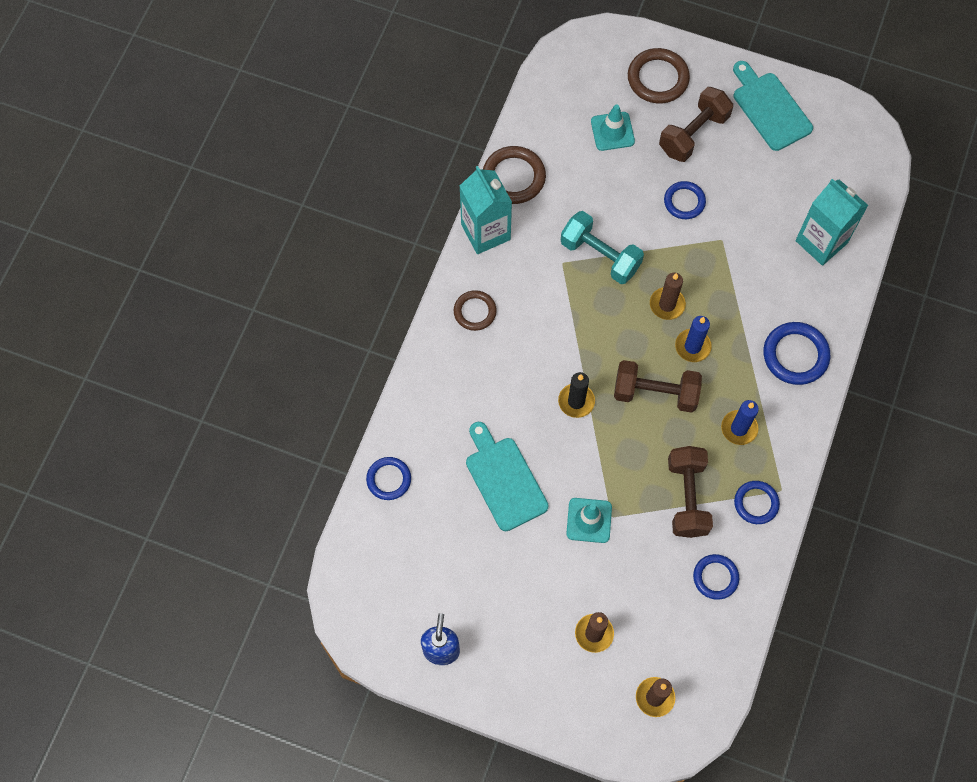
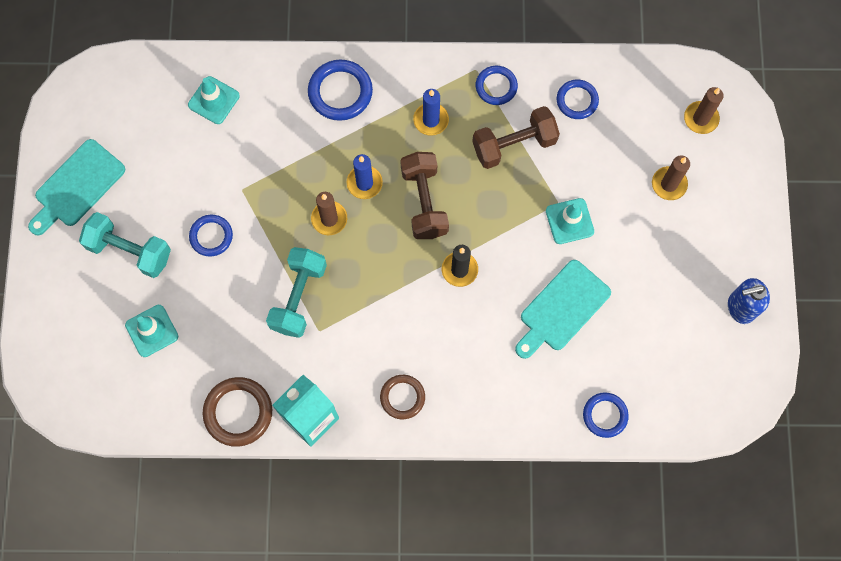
camera: 110 degrees left, 5 degrees up
(658, 78) = (73, 305): brown ring -> none
(693, 134) = (130, 250): brown dumbbell -> turquoise dumbbell
(821, 242) = (214, 100): turquoise carton -> turquoise traffic cone

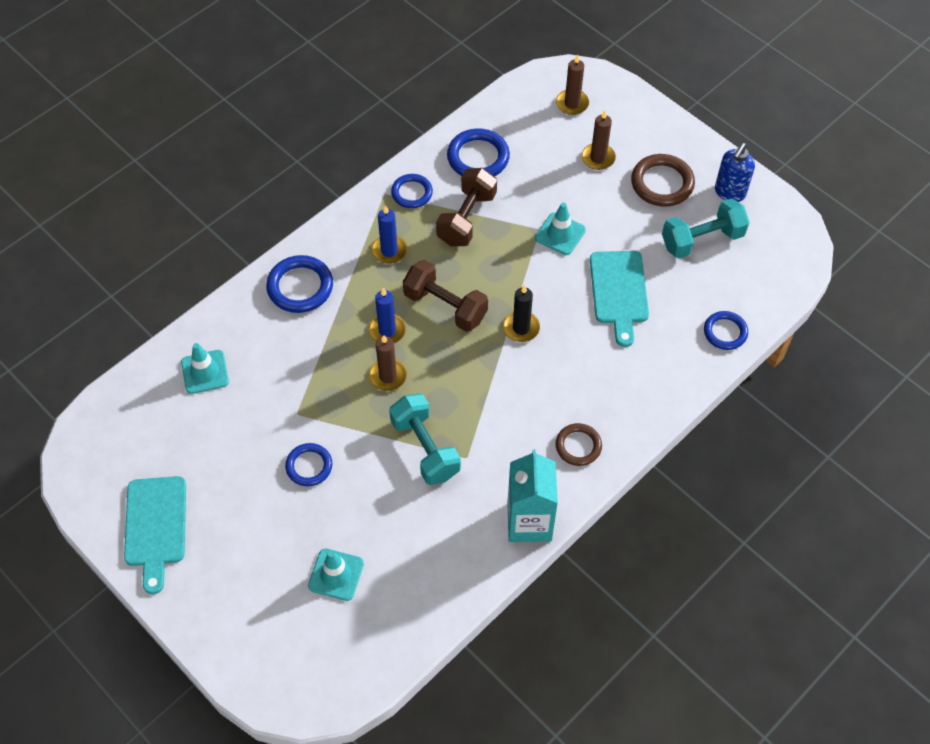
camera: 45 degrees left, 15 degrees down
(130, 250) = (253, 534): turquoise dumbbell -> turquoise dumbbell (702, 240)
(238, 412) = (470, 569): brown ring -> brown ring (662, 183)
(577, 100) = (478, 157): blue ring -> blue ring, size x1.53

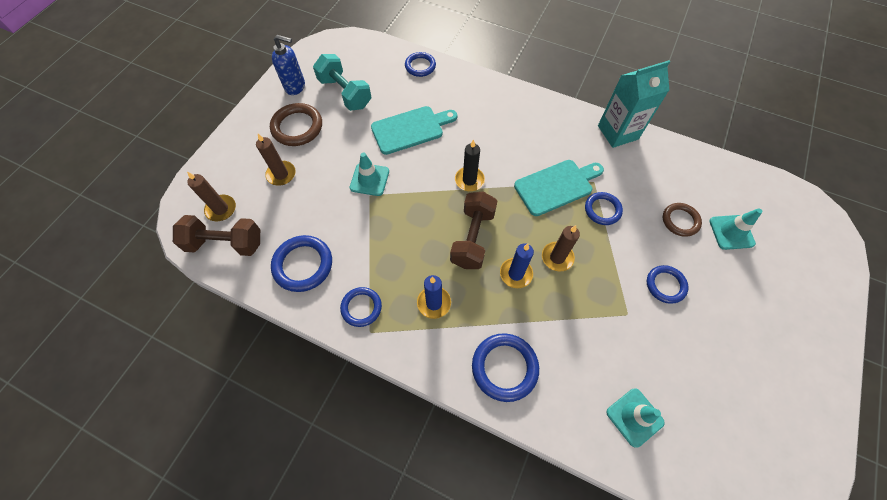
camera: 110 degrees left, 5 degrees up
(155, 526) = (792, 386): turquoise cutting board -> turquoise cutting board (556, 186)
(425, 448) = (602, 210): turquoise dumbbell -> blue ring
(466, 218) = (376, 252): brown dumbbell -> brown dumbbell (225, 243)
(578, 446) = (548, 121): brown ring -> brown ring (680, 221)

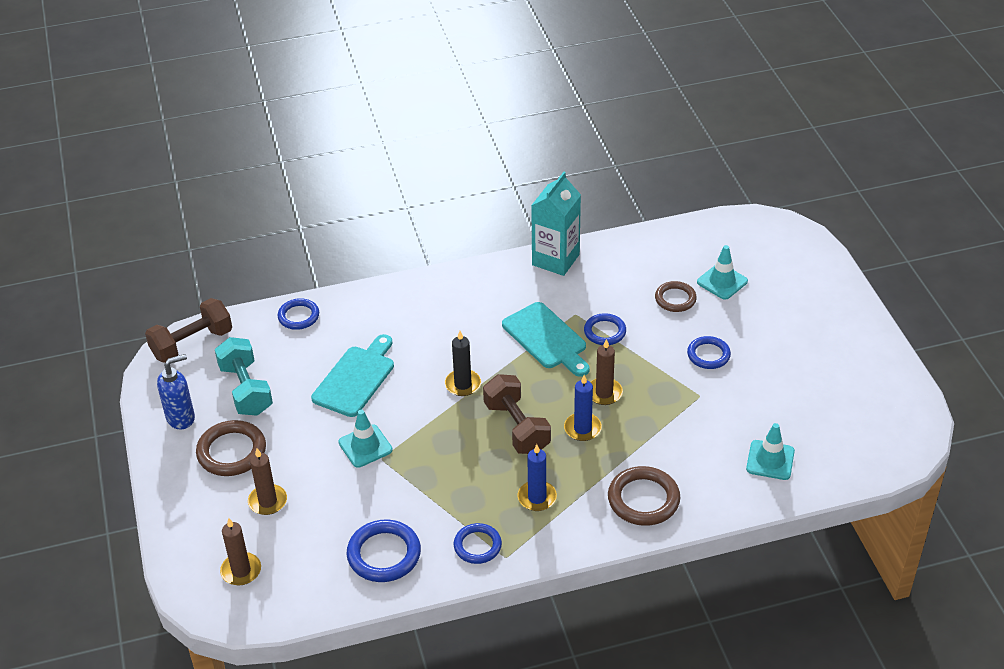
camera: 40 degrees left, 20 degrees down
(225, 243) = (283, 592): brown dumbbell -> brown dumbbell (192, 344)
(345, 93) = (246, 389): turquoise dumbbell -> turquoise dumbbell turned 60 degrees clockwise
(504, 367) = (643, 499): blue ring -> brown ring
(556, 186) = (546, 338): turquoise cutting board -> turquoise cutting board turned 120 degrees clockwise

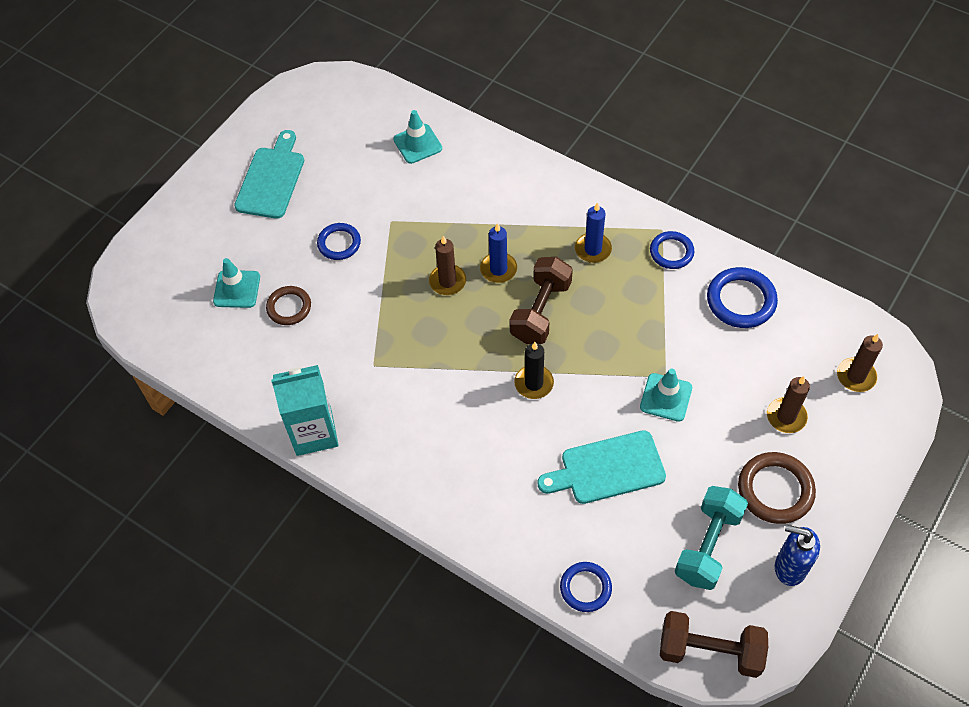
camera: 130 degrees left, 15 degrees up
(546, 338) = (423, 364): turquoise cutting board -> turquoise cutting board (271, 179)
(605, 332) = (376, 329): blue ring -> none
(643, 499) = (528, 189): brown ring -> none

